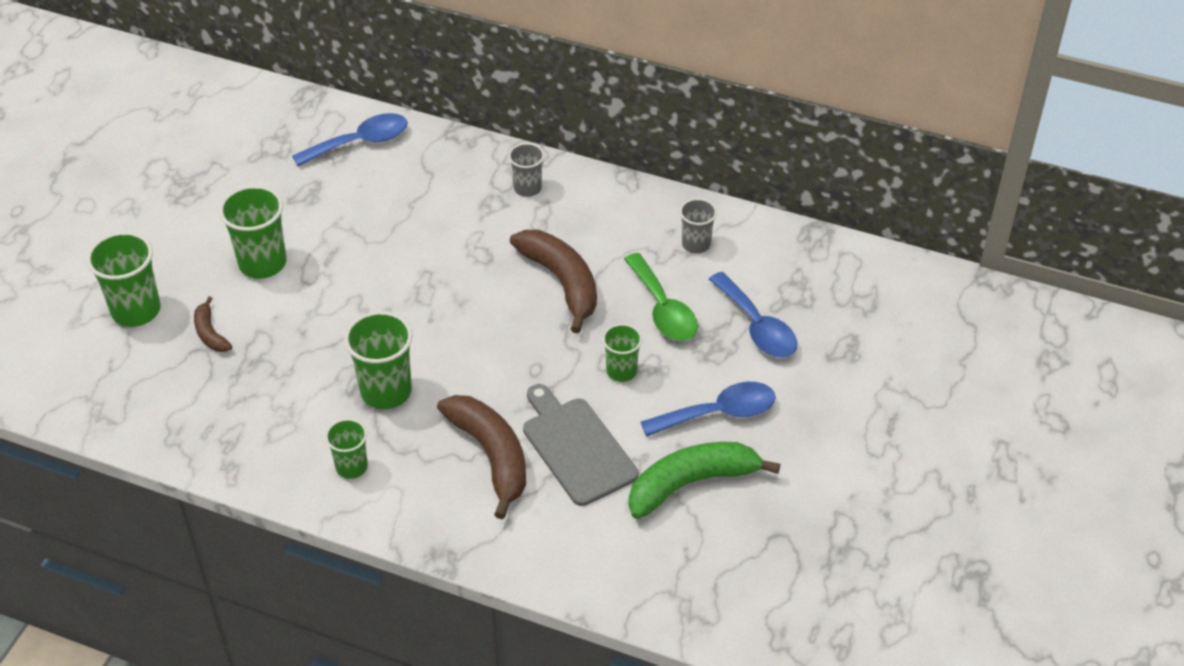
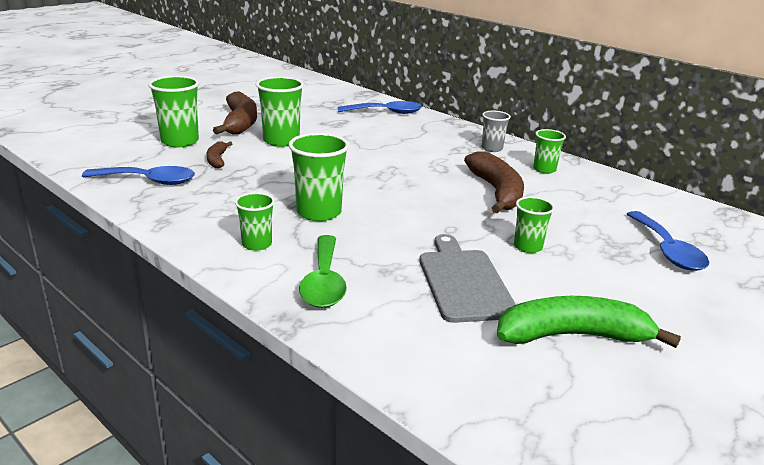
camera: 20 degrees right, 20 degrees down
(491, 456) = (381, 267): brown banana -> brown banana (240, 123)
(602, 215) = (544, 169): none -> green cup
(663, 309) = (579, 222): green spoon -> green spoon (324, 282)
(696, 244) = (619, 197): grey cup -> none
(719, 413) = (616, 294): blue spoon -> blue spoon (148, 181)

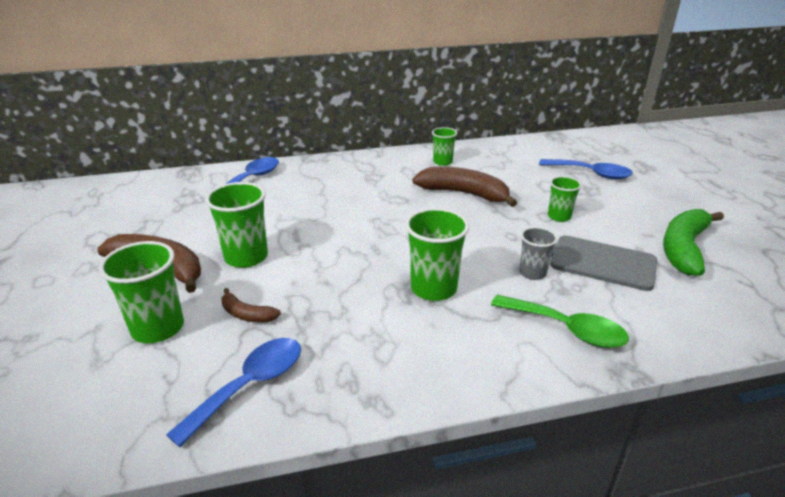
camera: 55 degrees left, 5 degrees up
(257, 244) = (473, 346): green cup -> none
(492, 148) = (385, 165): grey cup -> grey cup (532, 273)

